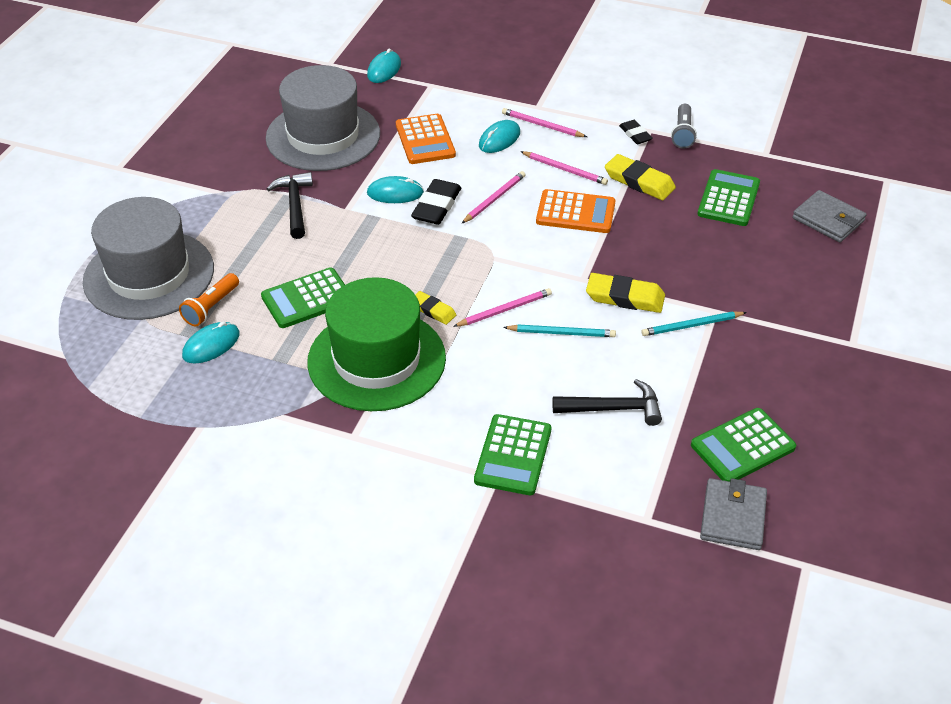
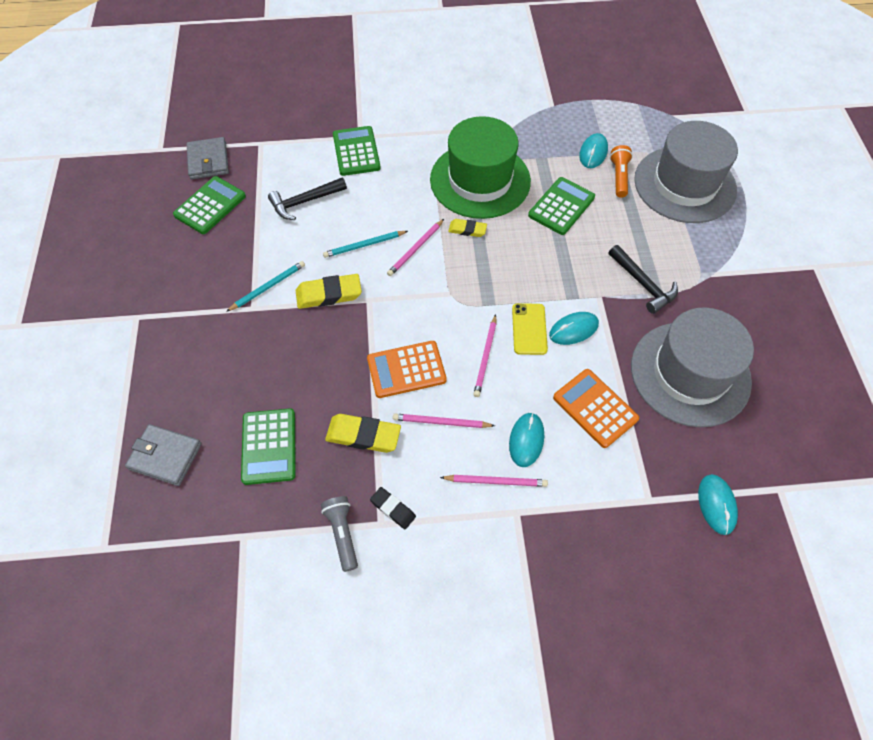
camera: 155 degrees right, 15 degrees up
(437, 206) = (529, 329): black eraser -> yellow phone

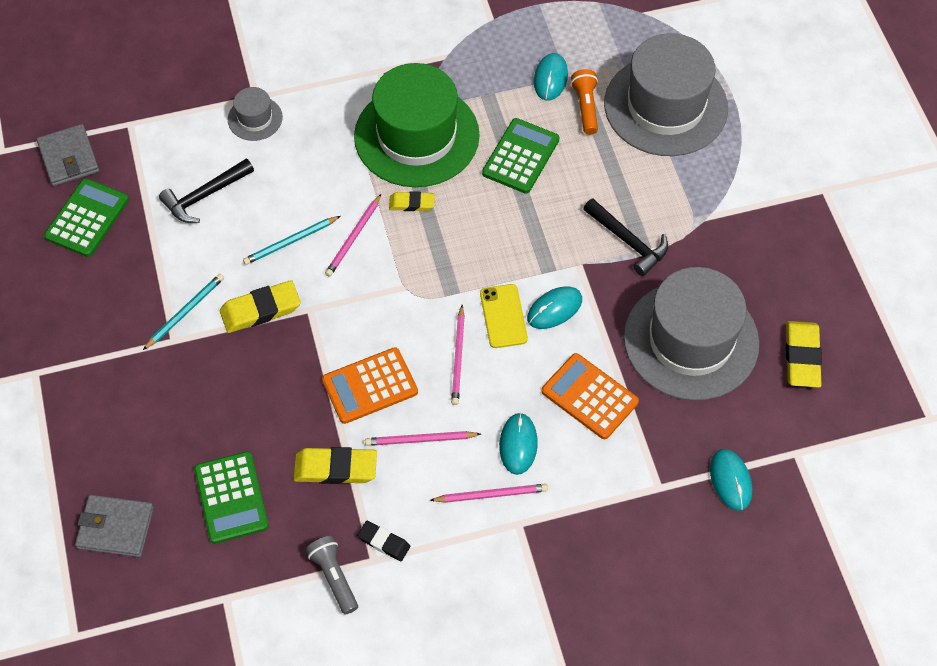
camera: 10 degrees left, 0 degrees up
(356, 151) = (255, 118): green calculator -> grey hat
(789, 403) = (802, 357): none -> yellow eraser

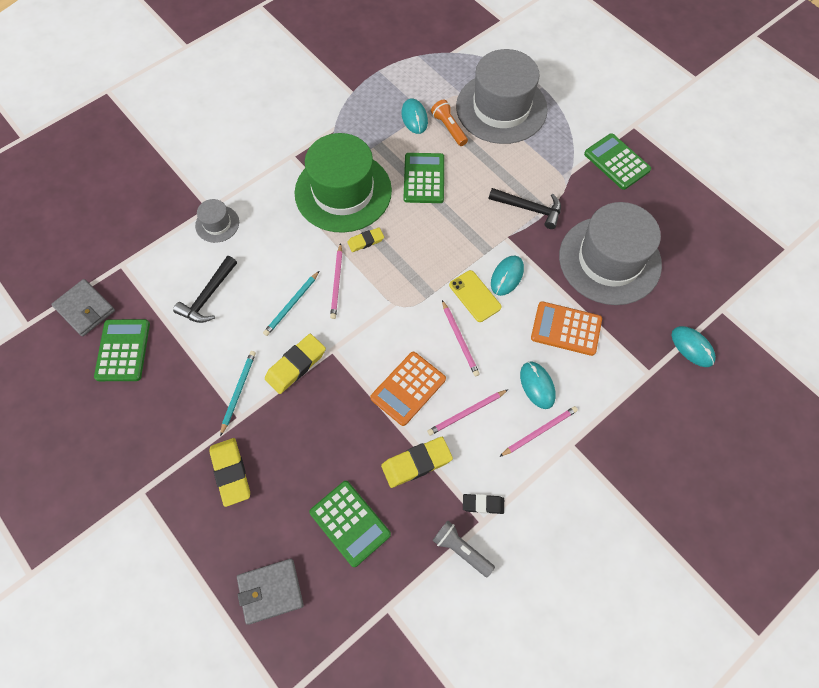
camera: 25 degrees left, 5 degrees up
(773, 227) = (616, 162): none -> green calculator
(802, 357) = (686, 241): yellow eraser -> yellow eraser (231, 472)

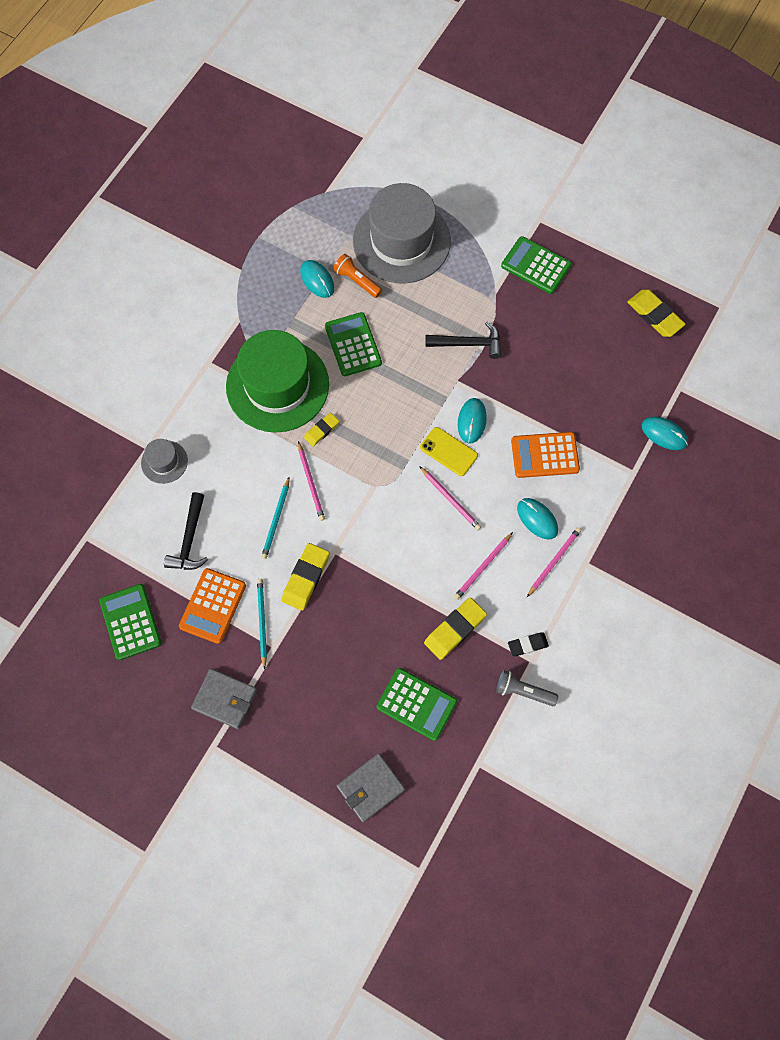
camera: 20 degrees left, 5 degrees up
(85, 309) = (71, 594): grey wallet -> grey wallet (225, 699)
(231, 472) = (289, 699): yellow eraser -> yellow eraser (655, 315)
(408, 388) = (420, 563): orange calculator -> orange calculator (213, 606)
(609, 260) = (562, 372): grey hat -> none

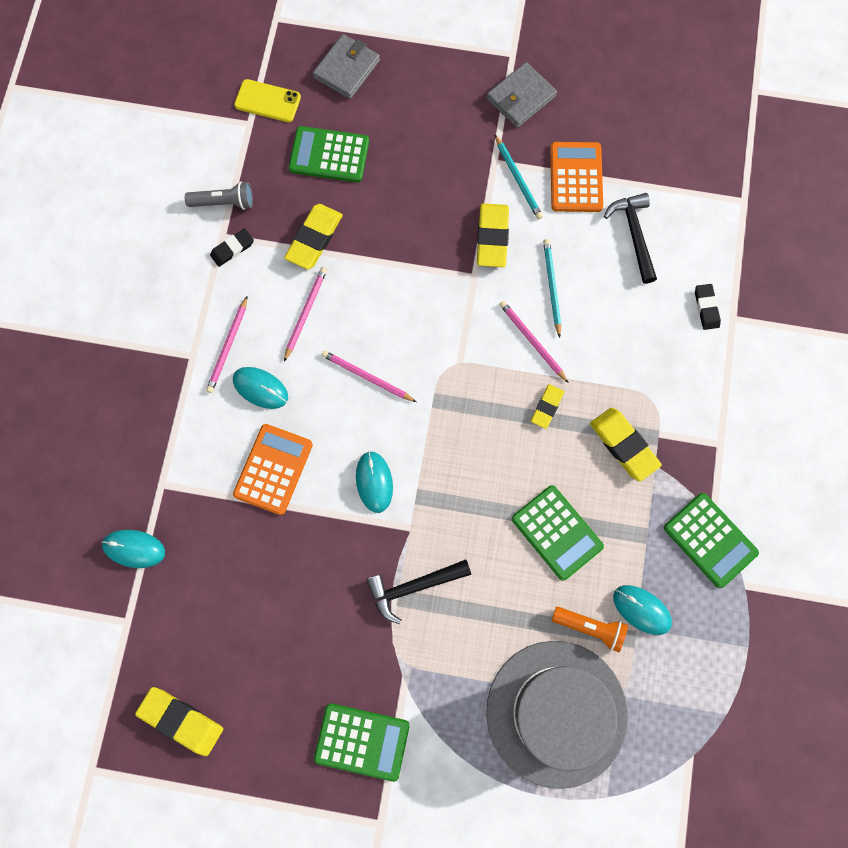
camera: 160 degrees right, 5 degrees up
(130, 622) = (651, 135): green calculator -> green calculator (710, 540)
(164, 462) = (706, 308): grey hat -> black eraser
(225, 699) = (521, 98): grey wallet -> grey wallet turned 45 degrees counterclockwise
(277, 385) = (624, 445): green hat -> yellow eraser
(448, 451) = (389, 434): yellow phone -> yellow phone (267, 101)
(545, 455) = (273, 469): orange calculator -> orange calculator turned 45 degrees counterclockwise

